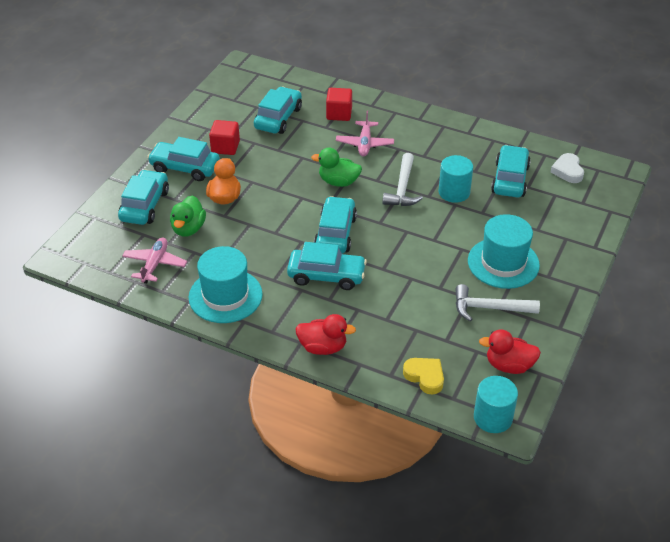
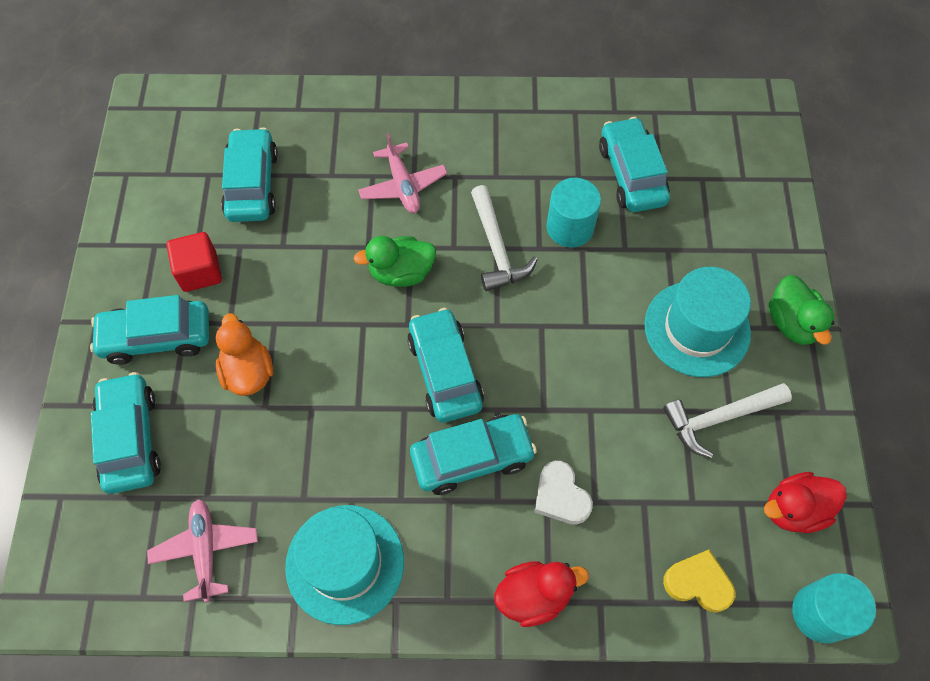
camera: 25 degrees left, 20 degrees up
(188, 228) = (223, 456): green duck -> green duck (792, 323)
(339, 114) = (338, 143): red cube -> none
(567, 171) = (697, 130): white heart -> white heart (560, 496)

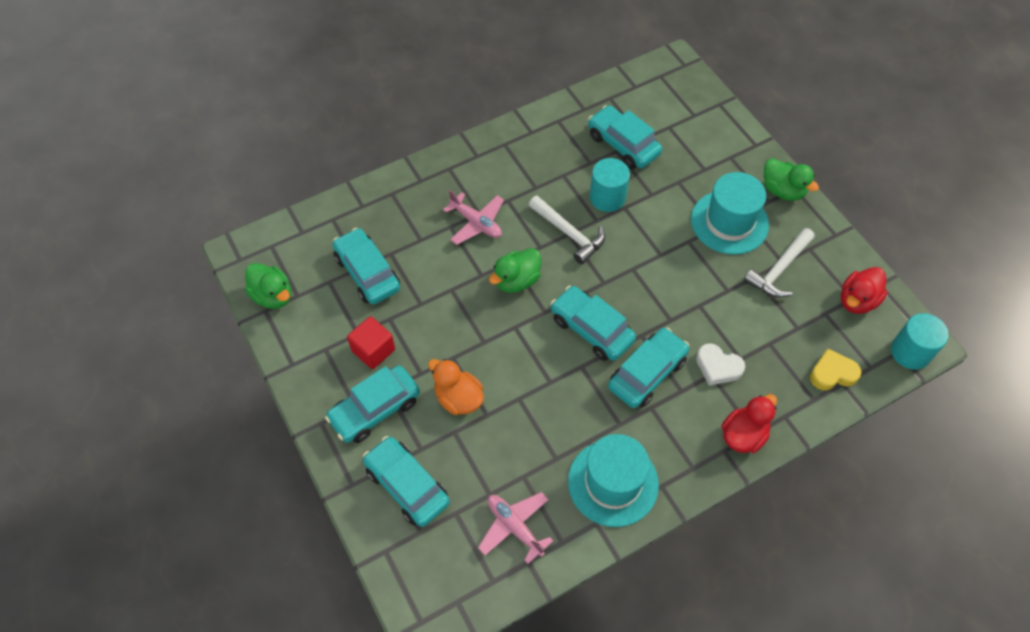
camera: 30 degrees left, 5 degrees down
(144, 162) = (273, 296): none -> green duck

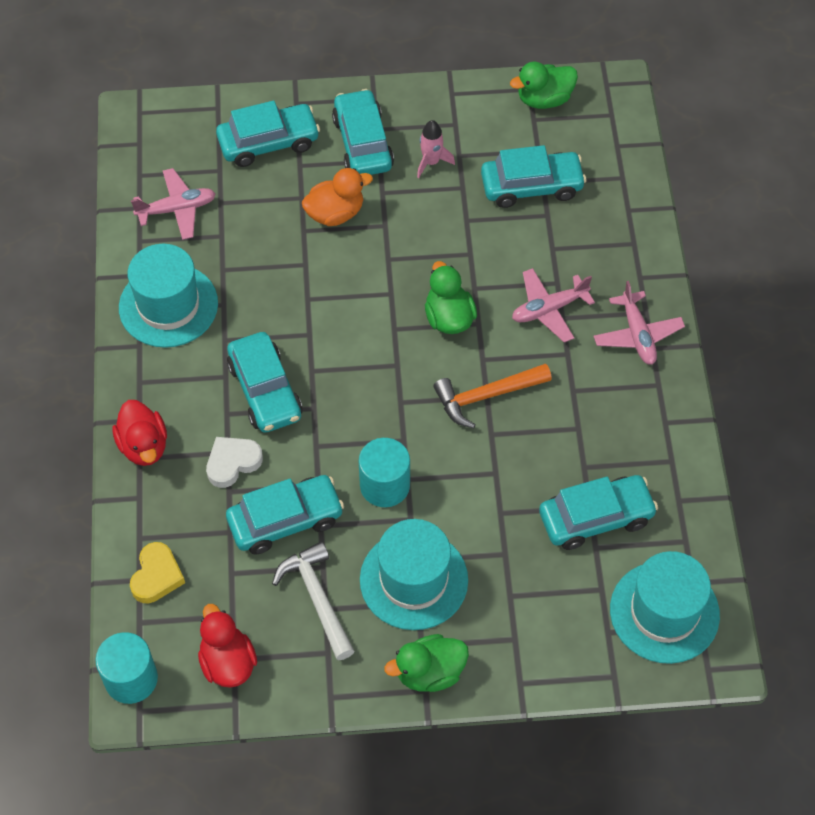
camera: 115 degrees right, 0 degrees up
(373, 350) = (431, 162): red cube -> pink rocket
(470, 167) = (637, 335): none -> pink plane
(569, 233) = (486, 396): white hammer -> orange hammer
(591, 329) = (347, 363): turquoise car -> turquoise car (285, 520)
(607, 197) = (519, 460): turquoise cylinder -> turquoise cylinder (385, 485)
(663, 93) = (664, 612): none -> turquoise hat

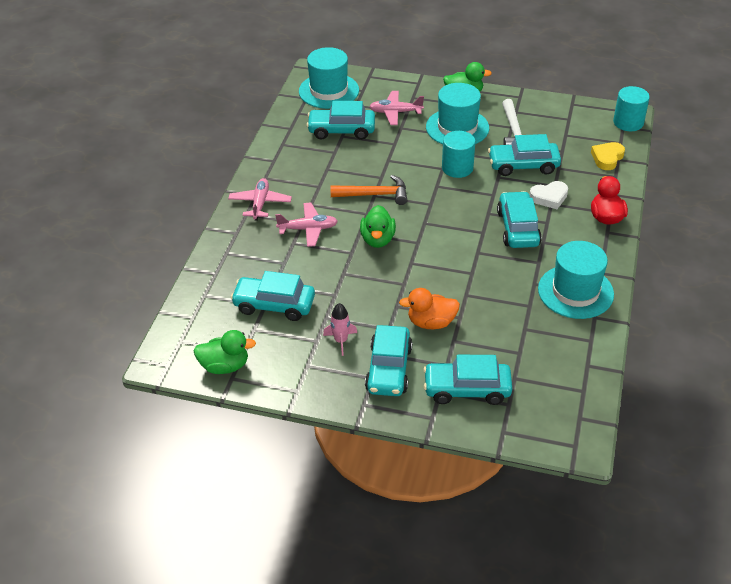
camera: 160 degrees left, 15 degrees down
(177, 209) = (556, 356): pink plane -> pink plane (395, 112)
(228, 662) = (572, 118): red duck -> none

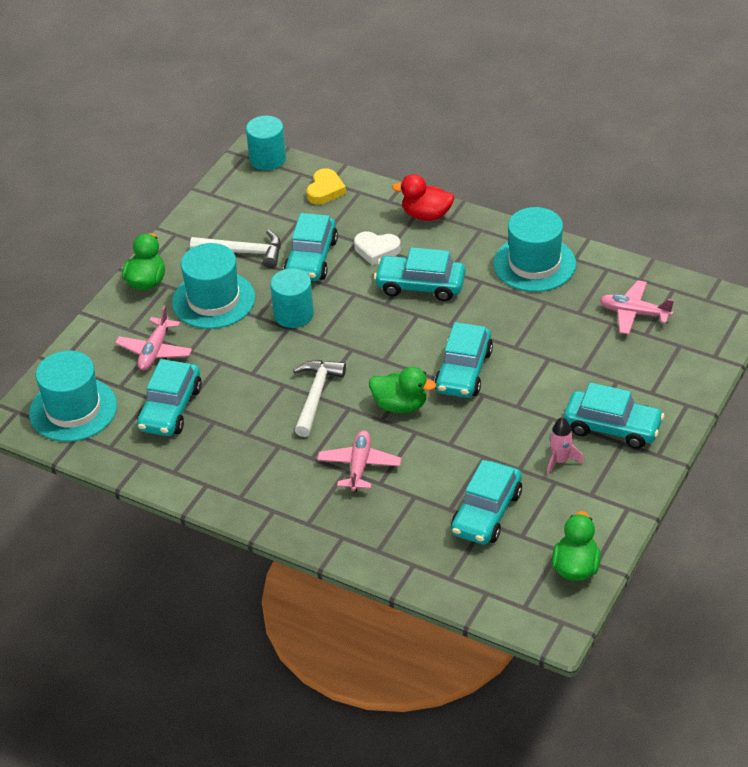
camera: 75 degrees left, 0 degrees up
(260, 203) = (292, 507): pink plane -> pink plane (634, 313)
(374, 194) = (316, 396): orange hammer -> white hammer
(431, 322) = (551, 382): orange duck -> none
(467, 389) = (654, 372): turquoise car -> turquoise car (463, 371)
(549, 197) = (376, 250): white heart -> white heart turned 105 degrees clockwise
(607, 158) = (325, 190): yellow heart -> yellow heart turned 120 degrees counterclockwise

